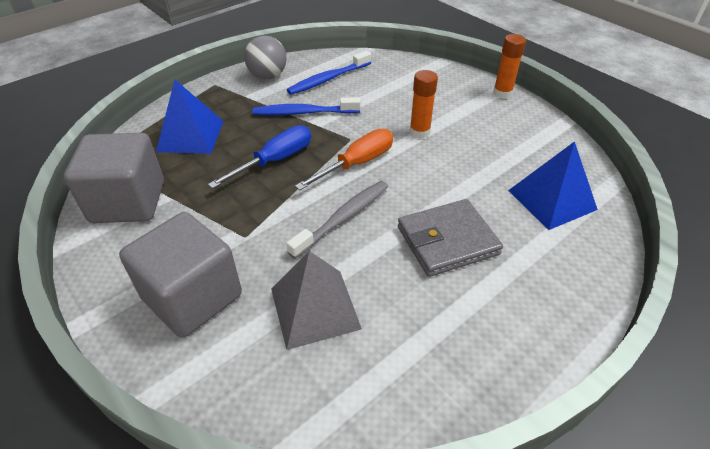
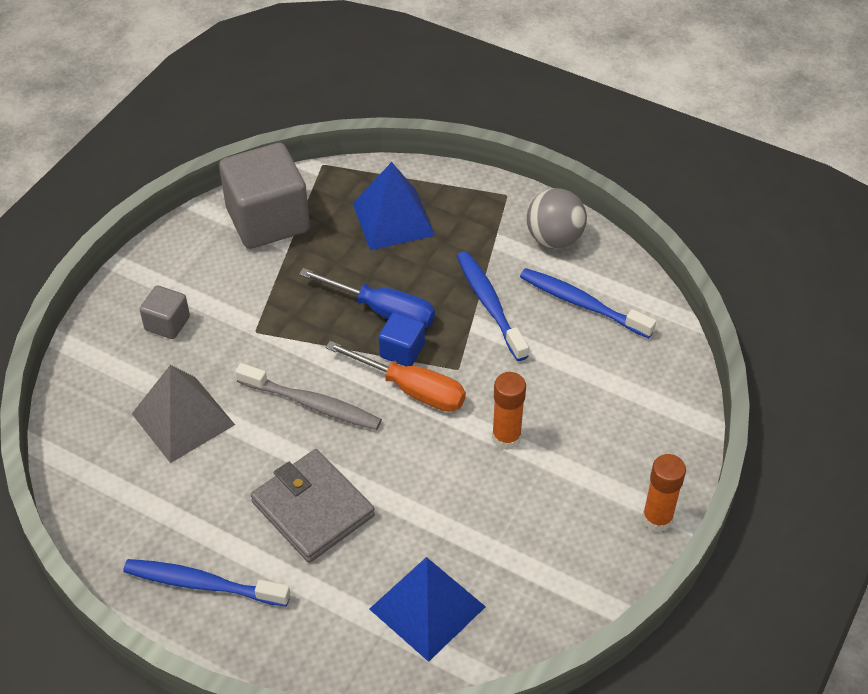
camera: 70 degrees right, 5 degrees up
(192, 297) = (167, 323): grey cube -> grey cube, size x0.48
(319, 160) = (402, 351): none -> blue cube
(506, 332) = (202, 584): none -> blue toothbrush

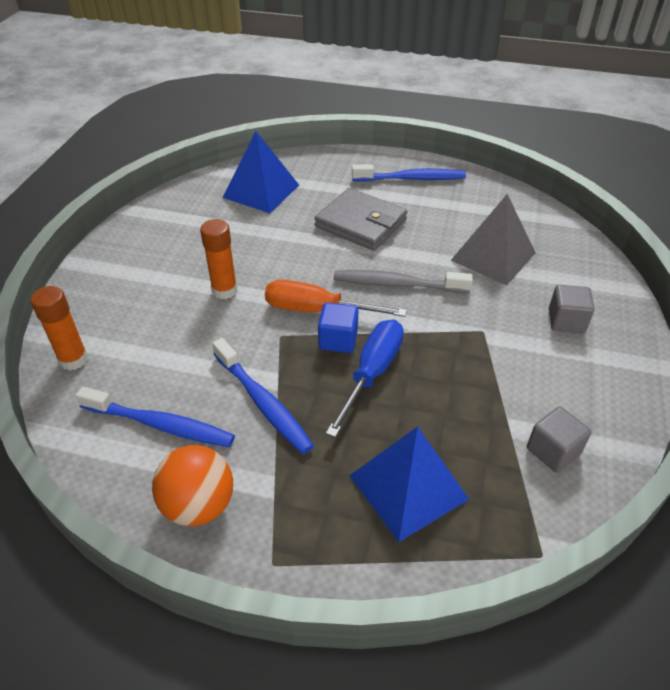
camera: 165 degrees right, 5 degrees down
(268, 220) = (553, 451): grey cube -> grey cube, size x0.48
(383, 311) = (372, 373): blue screwdriver -> blue screwdriver turned 105 degrees clockwise
(554, 238) = (199, 505): grey ball -> orange ball
(657, 519) = (97, 260): orange glue stick -> orange glue stick (73, 359)

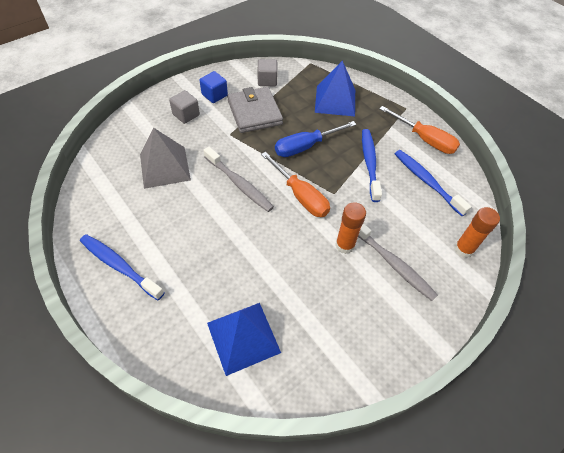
camera: 145 degrees left, 10 degrees up
(158, 301) = (393, 264): none -> grey toothbrush
(199, 505) = (424, 139): orange ball -> orange screwdriver
(338, 340) = (305, 172): blue cube -> blue cube (214, 95)
(361, 223) = (207, 245): grey wallet -> grey wallet (254, 112)

